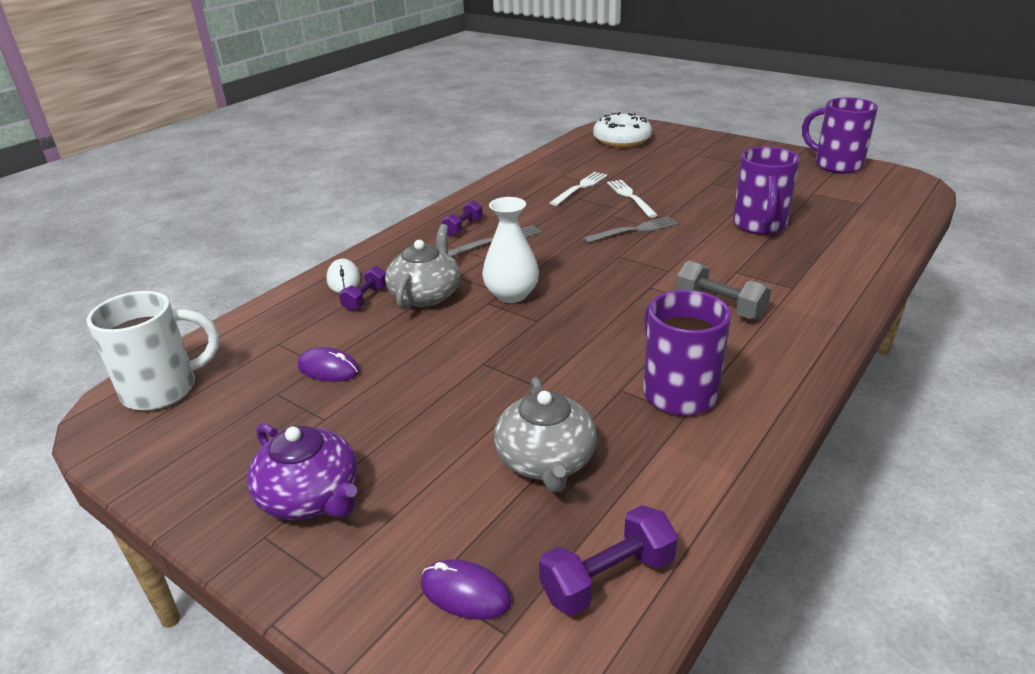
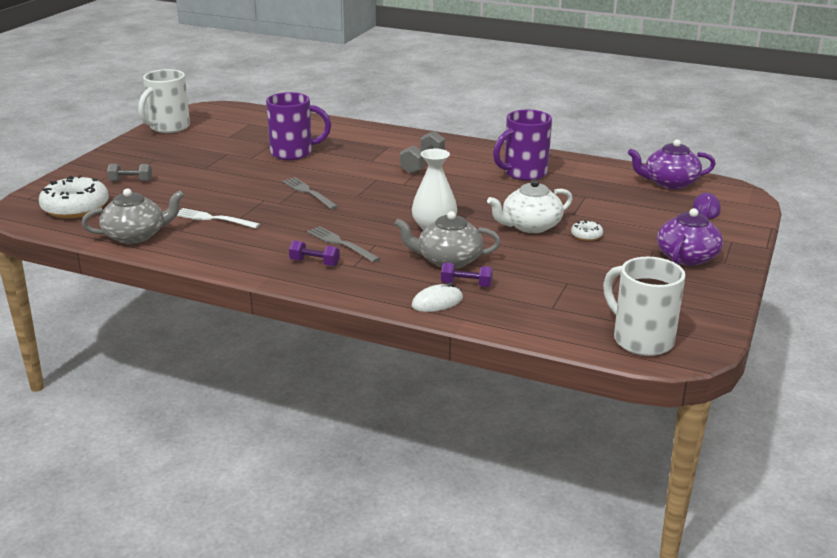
camera: 105 degrees left, 5 degrees down
(328, 369) = (570, 278): purple mouse -> none
(432, 408) = (586, 235): none -> white donut
(485, 364) = (530, 226): none -> white teapot
(546, 461) = (607, 200): grey teapot -> grey teapot (136, 236)
(607, 578) = (669, 183): purple dumbbell -> purple teapot
(630, 197) = (237, 197): white fork -> none
(679, 155) = (131, 181): none -> grey dumbbell
(836, 165) = (168, 127): purple mug -> white mug

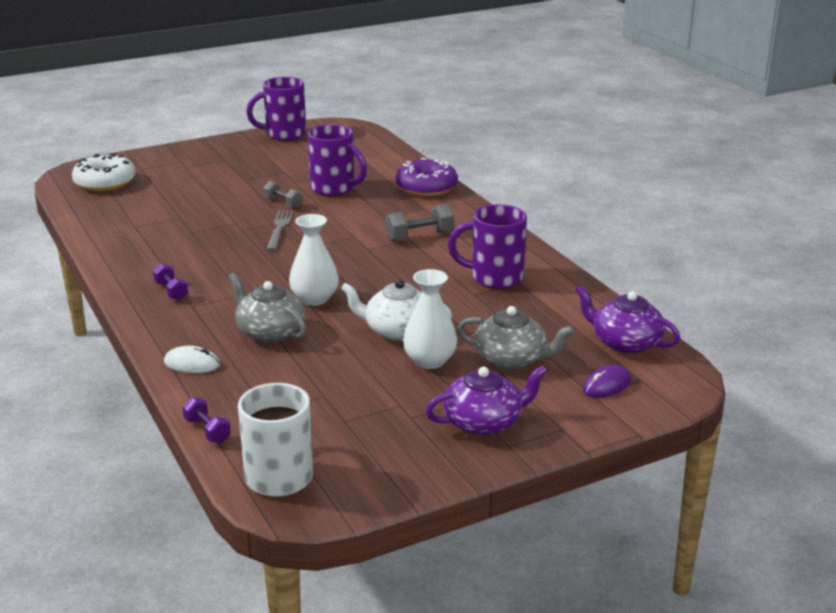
camera: 40 degrees right, 0 degrees up
(131, 181) = (176, 173): grey dumbbell -> grey dumbbell (283, 203)
(136, 236) = (101, 220): grey teapot -> grey teapot (511, 359)
(168, 127) = (284, 134): white mug -> purple mug
(213, 219) = (173, 226): white fork -> none
(341, 243) = (219, 283): grey fork -> none
(362, 132) = (426, 188): none -> purple donut
(466, 284) = (242, 359): purple dumbbell -> purple dumbbell (207, 430)
(586, 235) = (429, 361): white donut -> white vase

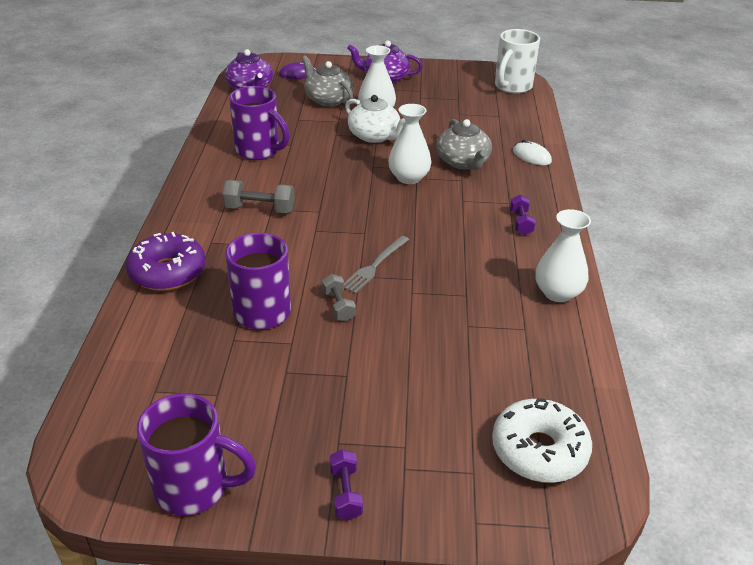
camera: 150 degrees left, 10 degrees up
(116, 251) = (558, 293): none -> white vase
(207, 430) = (540, 116): purple dumbbell -> purple dumbbell (345, 493)

